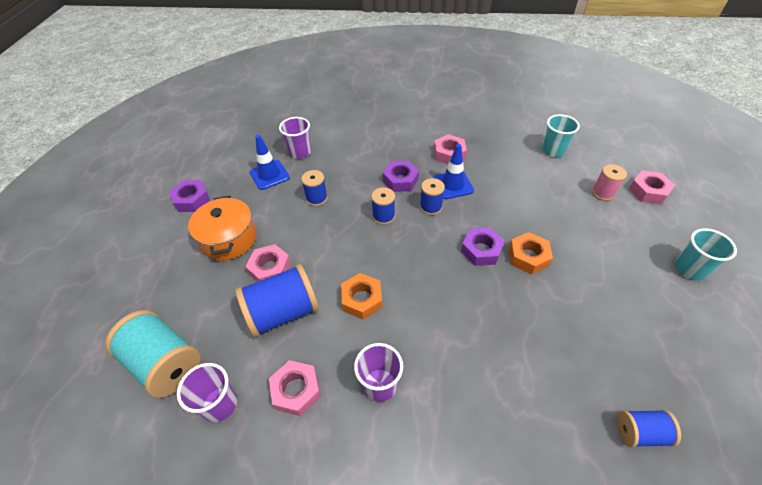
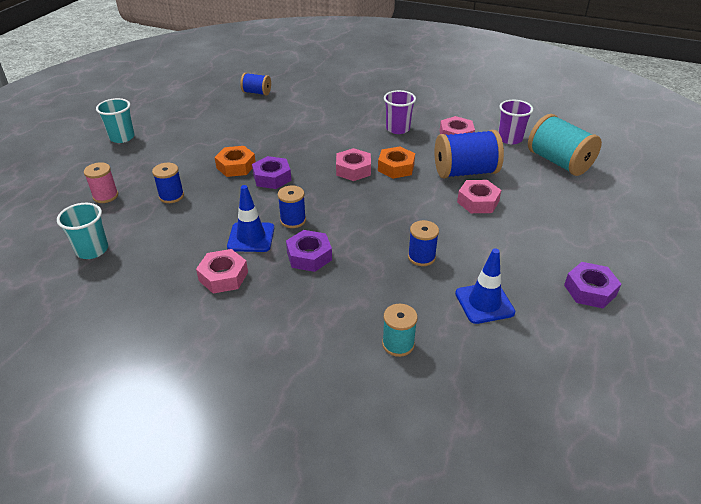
camera: 165 degrees left, 10 degrees down
(229, 239) = (526, 235): orange pot -> none
(300, 152) = (437, 331): purple cup -> none
(322, 141) = (398, 344): none -> turquoise spool
(383, 216) = (349, 222): blue spool -> blue spool (171, 196)
(648, 191) = (61, 188): pink nut -> pink nut (353, 169)

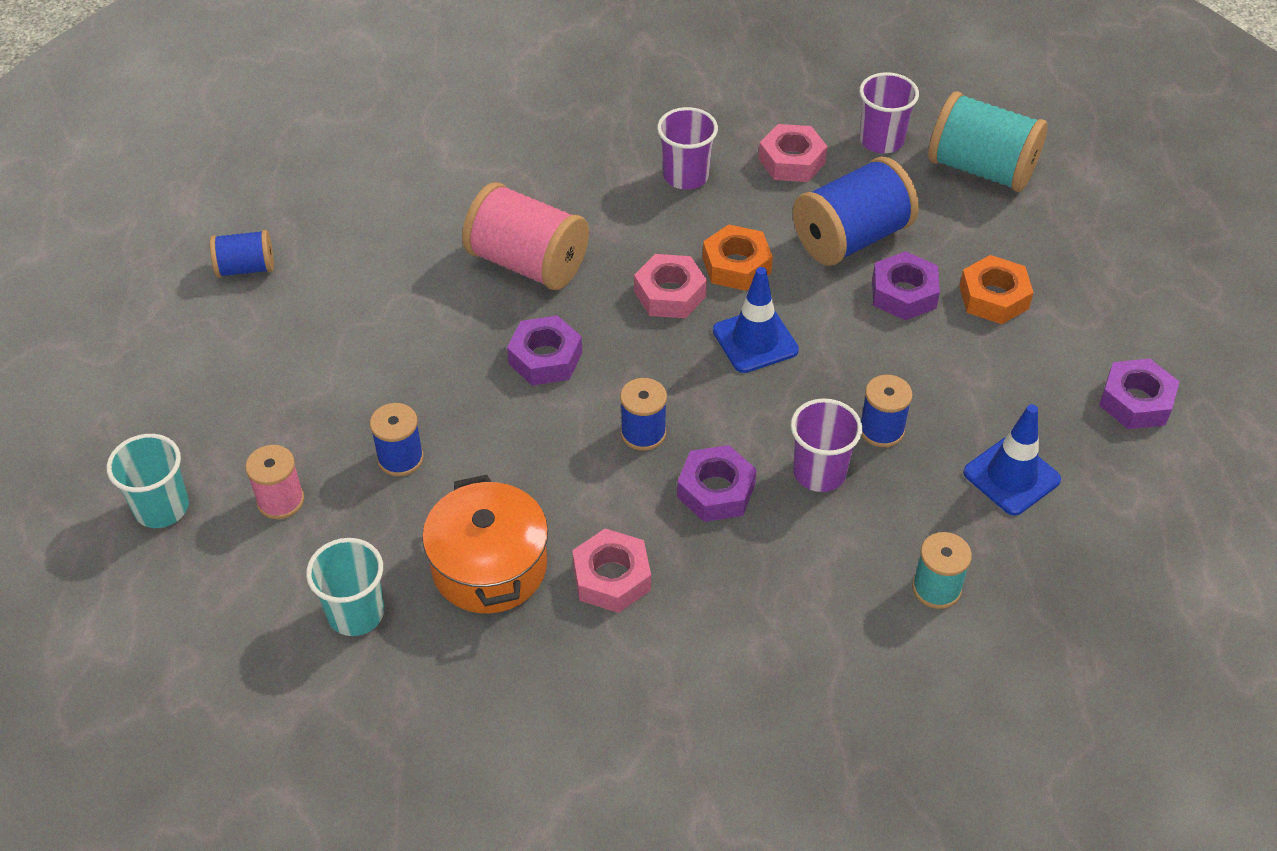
camera: 25 degrees left, 10 degrees up
(122, 137) = (192, 361): turquoise cup -> turquoise cup (162, 508)
(170, 251) = (489, 566): none -> orange pot
(236, 166) = (463, 355): orange nut -> orange nut (993, 297)
(251, 237) = (600, 490): blue traffic cone -> blue traffic cone (755, 340)
(256, 92) = (367, 166): blue spool -> blue spool (246, 268)
(295, 141) = (527, 263): none -> pink spool
(371, 265) = (819, 472): none -> purple cup
(478, 202) = (903, 293): pink nut -> purple nut

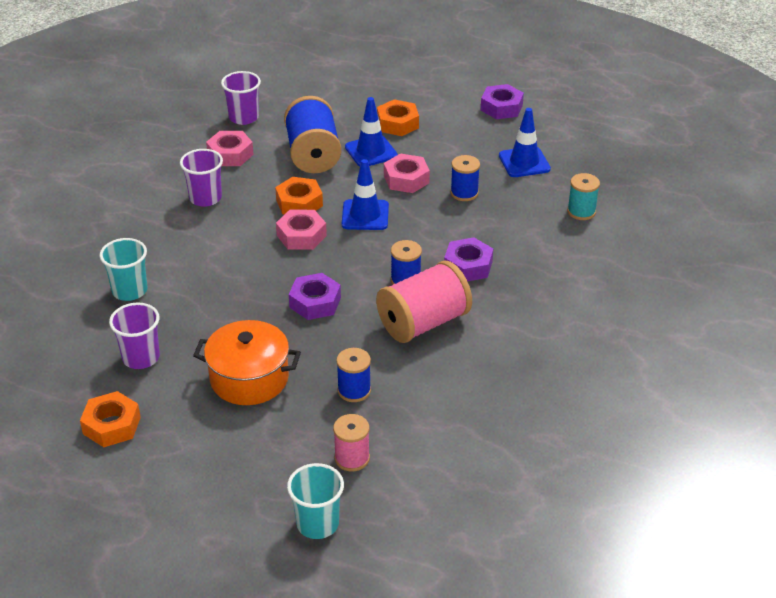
camera: 65 degrees left, 10 degrees down
(246, 268) = (112, 425): blue spool -> orange nut
(356, 613) = (469, 444): turquoise cup -> turquoise cup (129, 291)
(489, 566) = (468, 373): orange pot -> orange pot (249, 378)
(527, 263) = (225, 286): pink spool -> pink spool (423, 323)
(611, 577) = (506, 325): pink nut -> pink nut (406, 179)
(819, 472) = (479, 224): purple cup -> purple cup (141, 357)
(903, 293) = (371, 151): purple nut -> blue traffic cone
(981, 169) = (298, 93): turquoise spool -> none

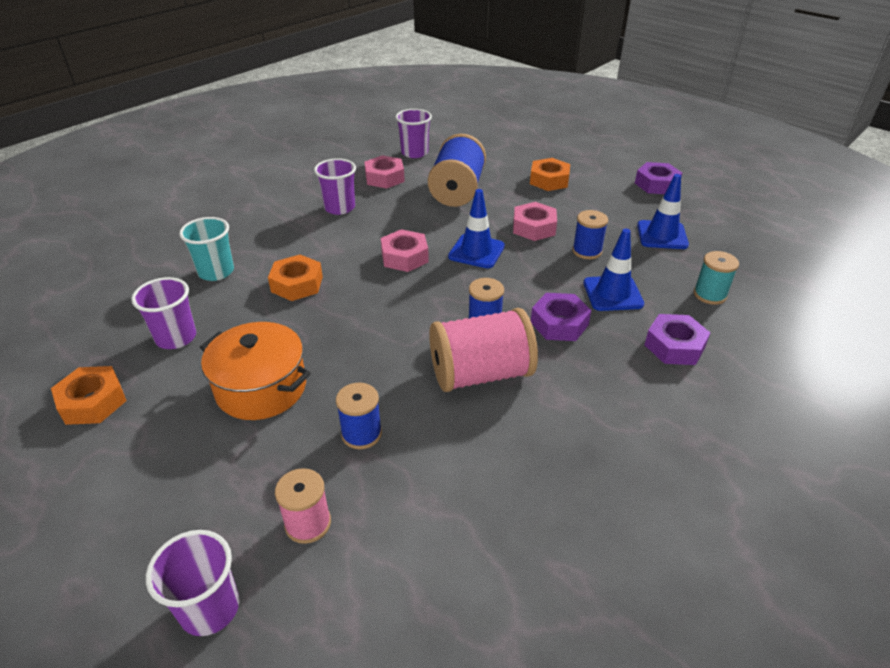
camera: 20 degrees right, 0 degrees up
(299, 203) = (420, 228): orange nut -> orange nut (297, 284)
(315, 302) = (378, 324): purple nut -> purple nut (674, 346)
(317, 524) = (210, 608): turquoise cup -> purple cup
(371, 151) = (512, 198): blue traffic cone -> blue traffic cone (612, 293)

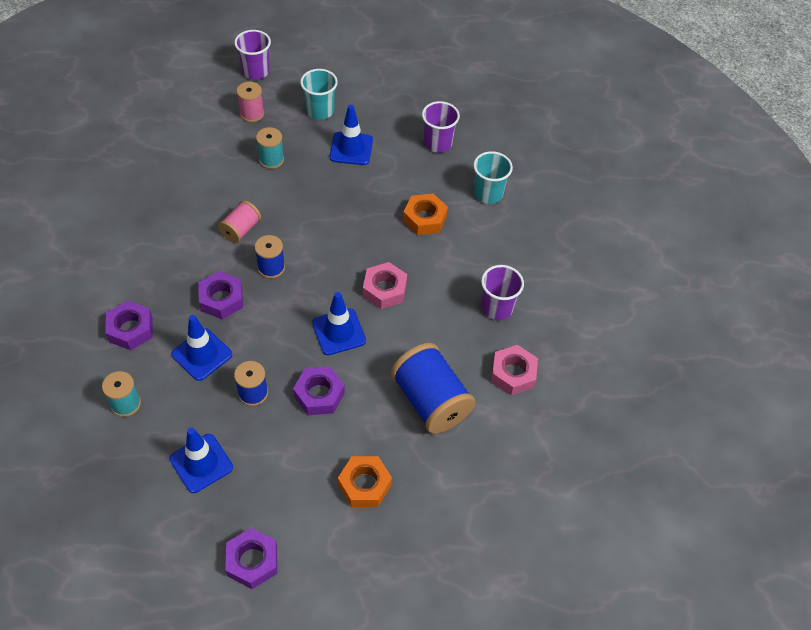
camera: 135 degrees right, 15 degrees up
(93, 402) = (421, 94): orange nut -> none
(223, 462) = (320, 111): none -> turquoise cup
(261, 388) = (351, 149): orange pot -> blue traffic cone
(361, 434) = (271, 159): blue spool -> turquoise spool
(414, 153) = (537, 437): purple cup -> none
(480, 374) = (241, 230): pink spool -> pink spool, size x0.54
(534, 227) = (319, 394): pink nut -> purple nut

